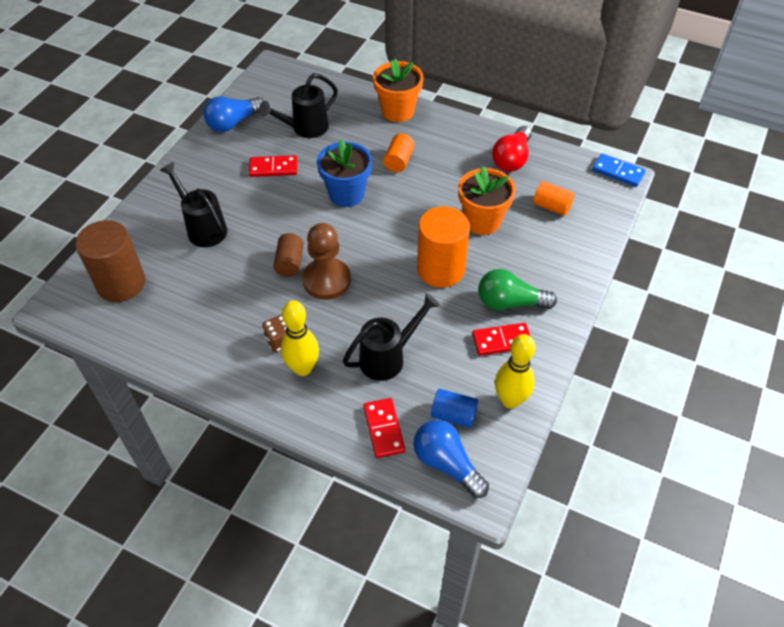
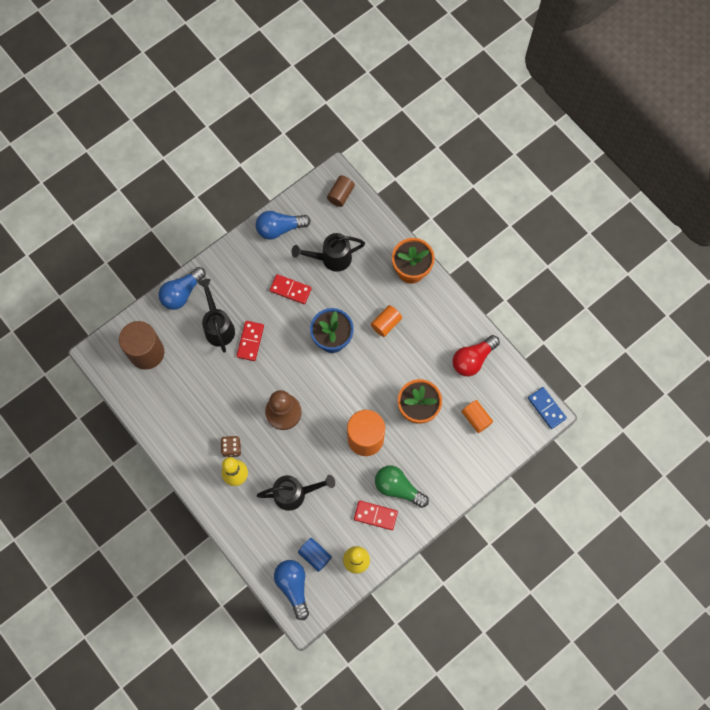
camera: 25 degrees right, 20 degrees up
(143, 212) = (182, 293): none -> blue light bulb
(289, 263) = (265, 385): brown cylinder -> brown cylinder (340, 195)
(384, 429) = (267, 545): red domino -> red domino (250, 341)

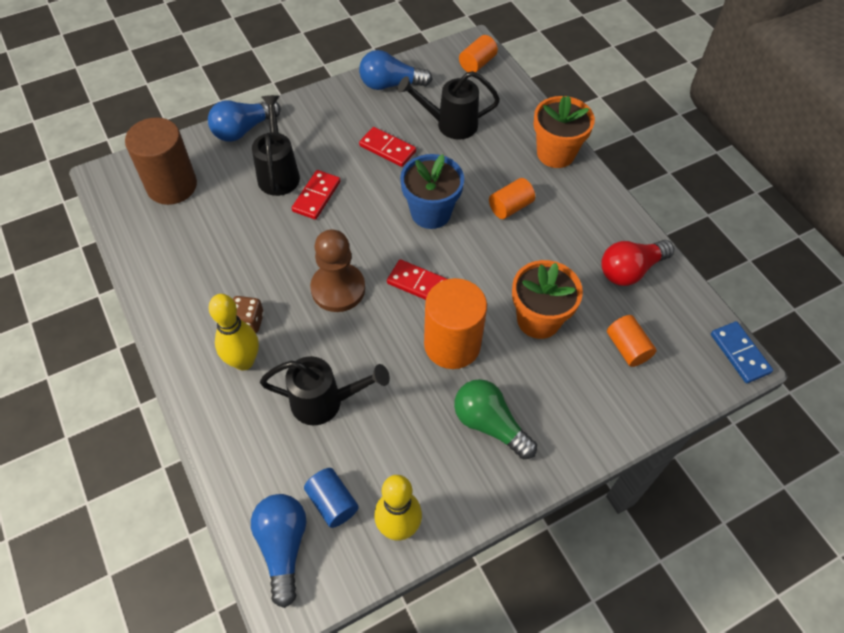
camera: 10 degrees right, 15 degrees down
(340, 195) = (477, 63): brown cylinder -> orange cylinder
(375, 515) = (445, 459): red domino -> red domino (419, 284)

